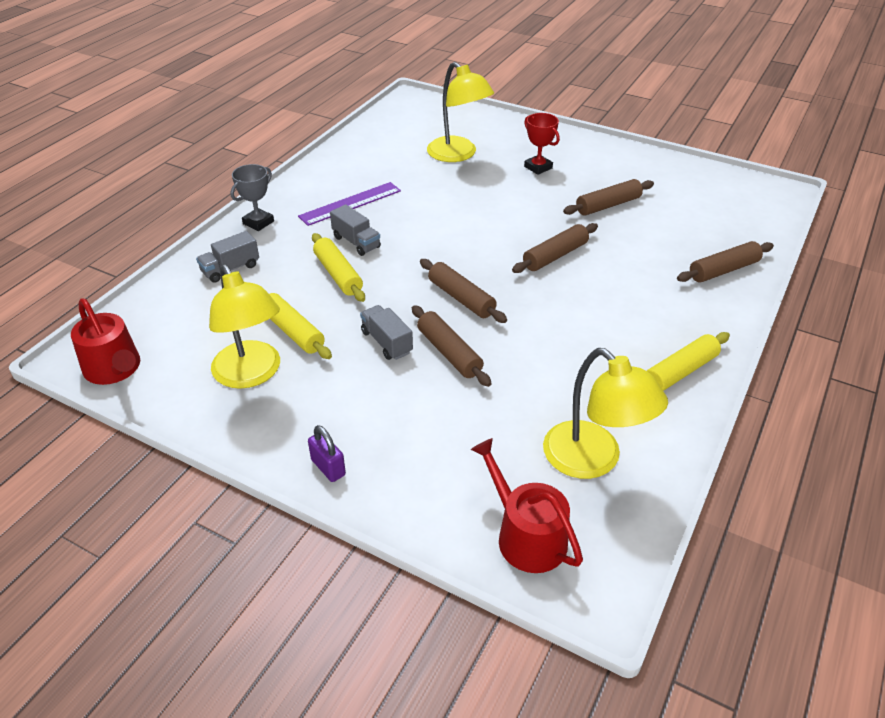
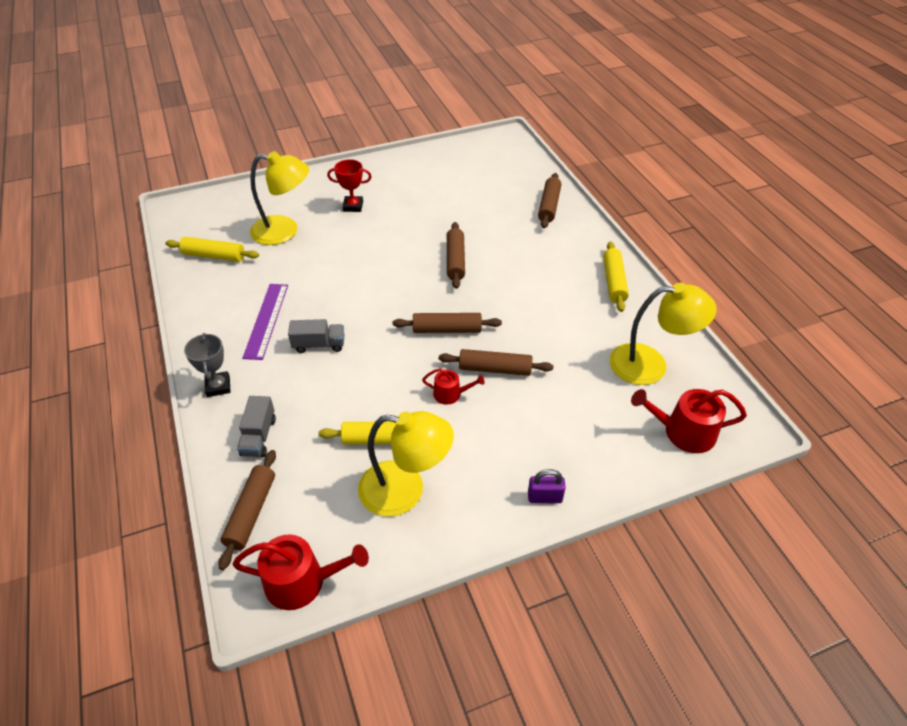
camera: 50 degrees left, 5 degrees up
(338, 274) = (345, 376): yellow rolling pin -> yellow rolling pin (214, 255)
(386, 342) = (451, 394): grey truck -> red watering can
(608, 205) = (434, 206): brown rolling pin -> brown rolling pin (251, 512)

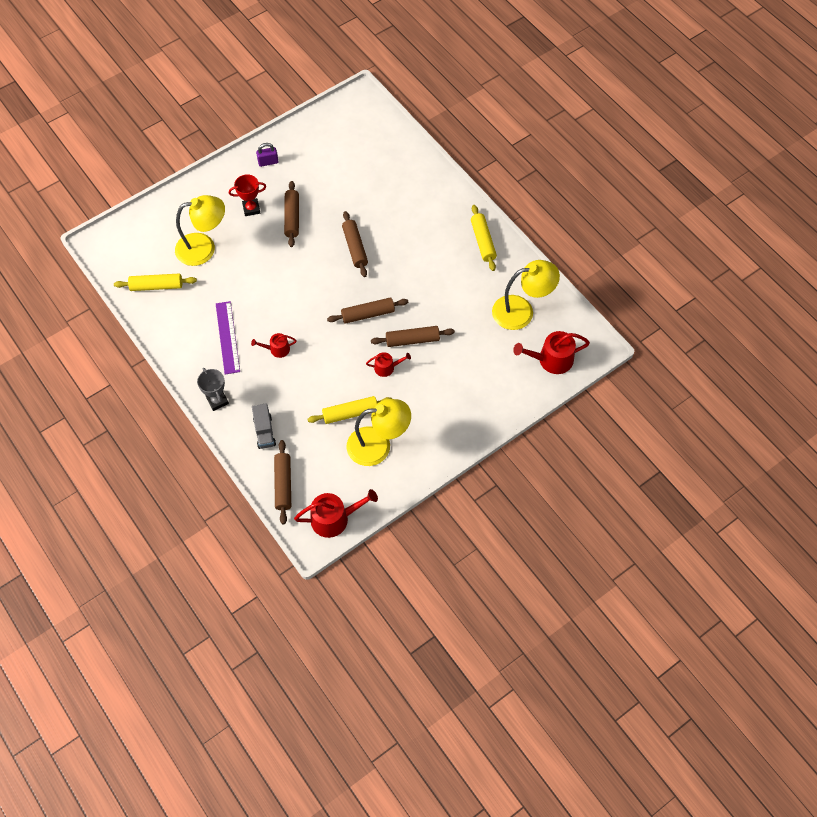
camera: 15 degrees left, 15 degrees up
(319, 345) = (277, 349): grey truck -> red watering can
(544, 497) = (469, 428): purple padlock -> purple padlock (268, 162)
(549, 206) = (416, 173): brown rolling pin -> brown rolling pin (292, 217)

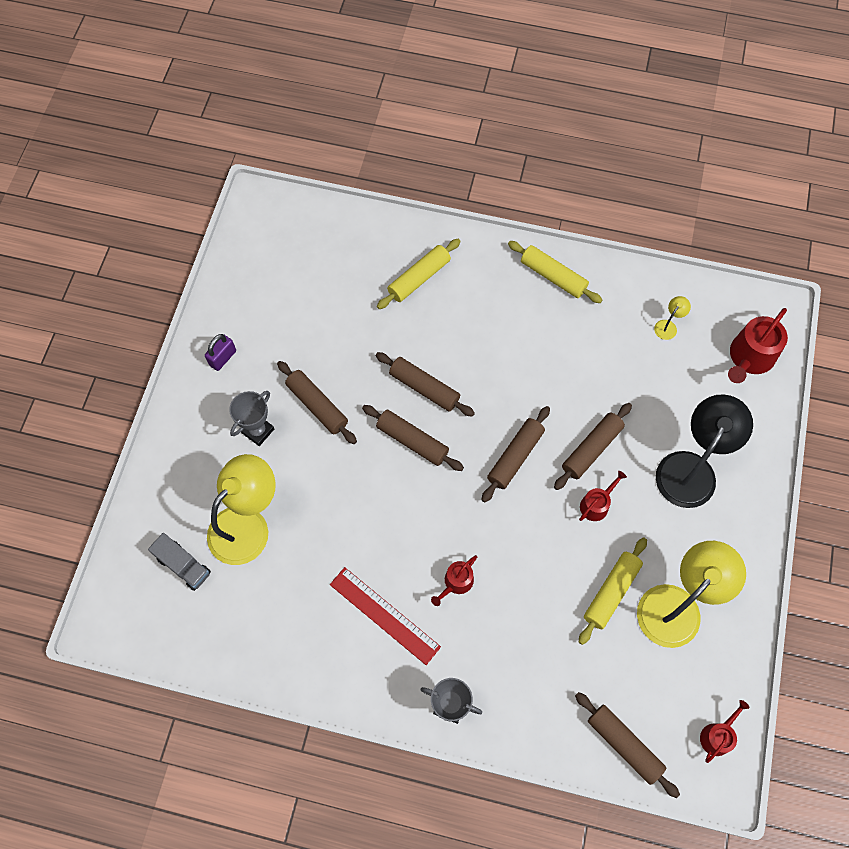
camera: 40 degrees left, 5 degrees up
(156, 286) = (235, 620): yellow rolling pin -> yellow rolling pin (419, 278)
(227, 337) = (384, 615): purple ruler -> red ruler
(251, 209) = (258, 431): red trophy -> grey trophy
(264, 431) = (540, 697): grey truck -> grey truck (183, 566)
(323, 268) = (412, 441): none -> brown rolling pin
(334, 518) = (717, 735): red watering can -> red watering can, size x0.57
(457, 388) = (691, 468): none -> black lamp
(521, 311) = (668, 326): yellow lamp -> yellow lamp, size x0.40

